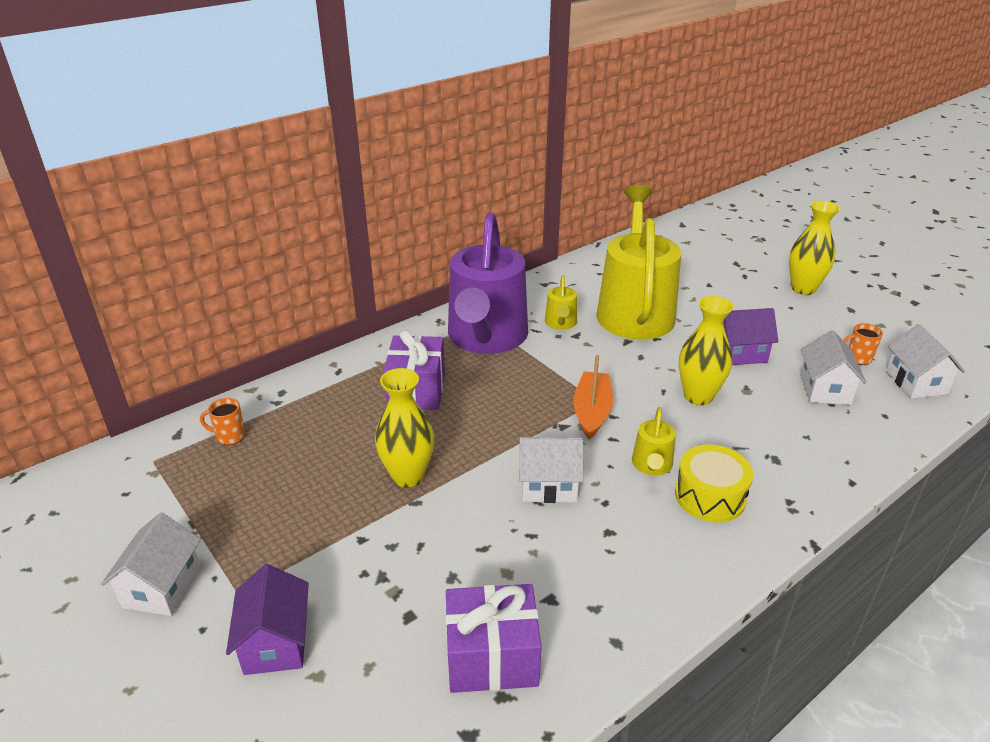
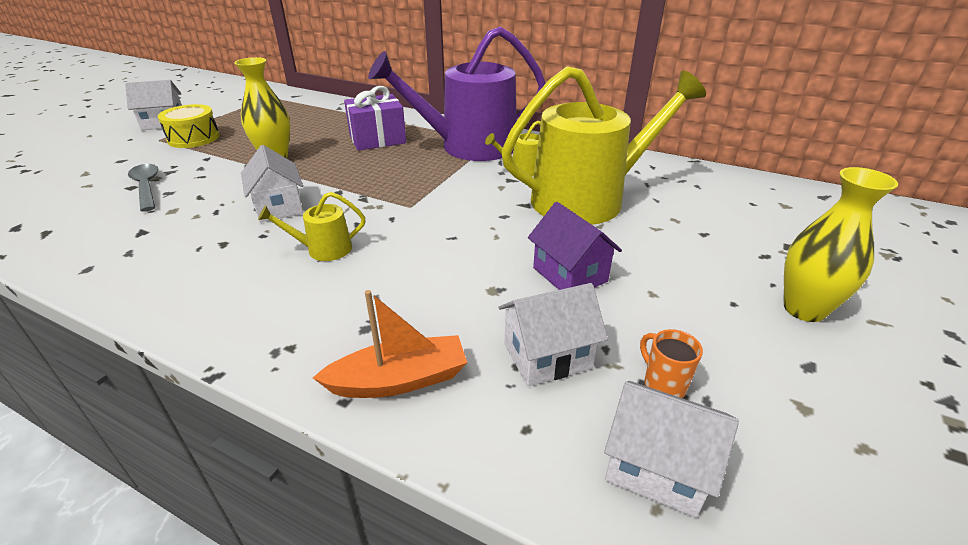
camera: 65 degrees right, 0 degrees up
(230, 436) = (298, 106): orange mug -> none
(276, 643) = (114, 157): purple house -> none
(421, 599) = (147, 187): none -> grey spoon
(492, 657) = (84, 221): purple gift -> none
(592, 412) = (392, 207): orange boat -> orange boat (399, 380)
(698, 396) = (457, 259): yellow vase -> none
(710, 496) = (285, 290): yellow drum -> yellow drum (194, 138)
(916, 382) = (656, 467): white house -> white house turned 60 degrees clockwise

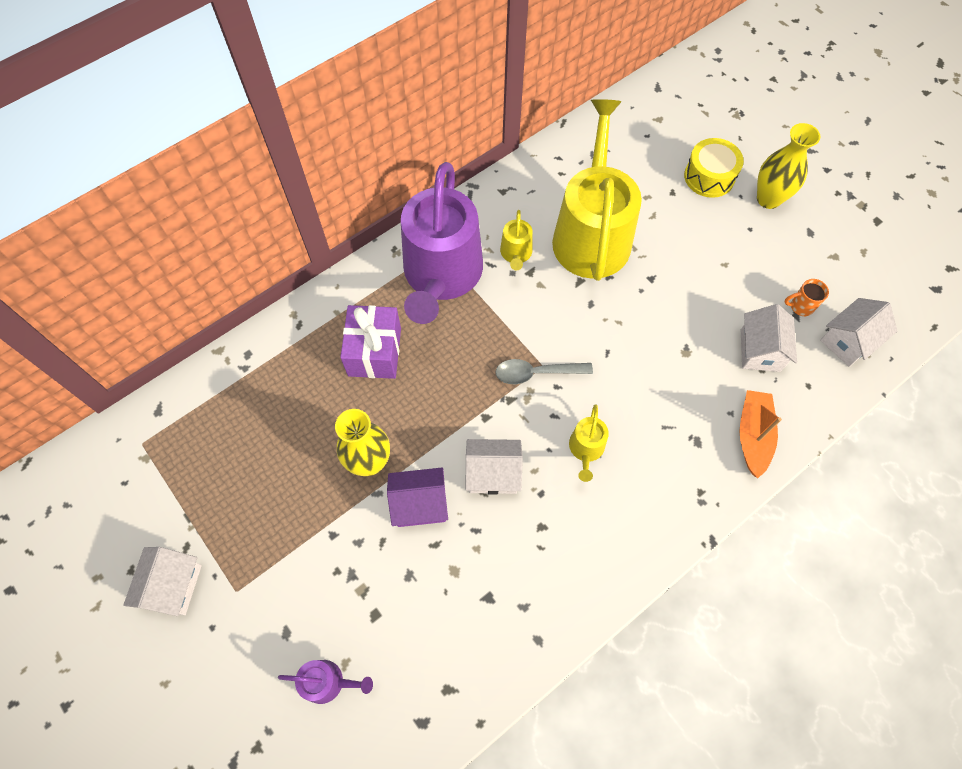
camera: 65 degrees left, 30 degrees up
(72, 182) = (328, 682): none -> purple watering can
(147, 187) = (384, 598): grey spoon -> grey spoon (536, 373)
(194, 138) = (256, 547): yellow drum -> yellow drum (709, 177)
(570, 274) = (687, 299): purple house -> purple house (420, 504)

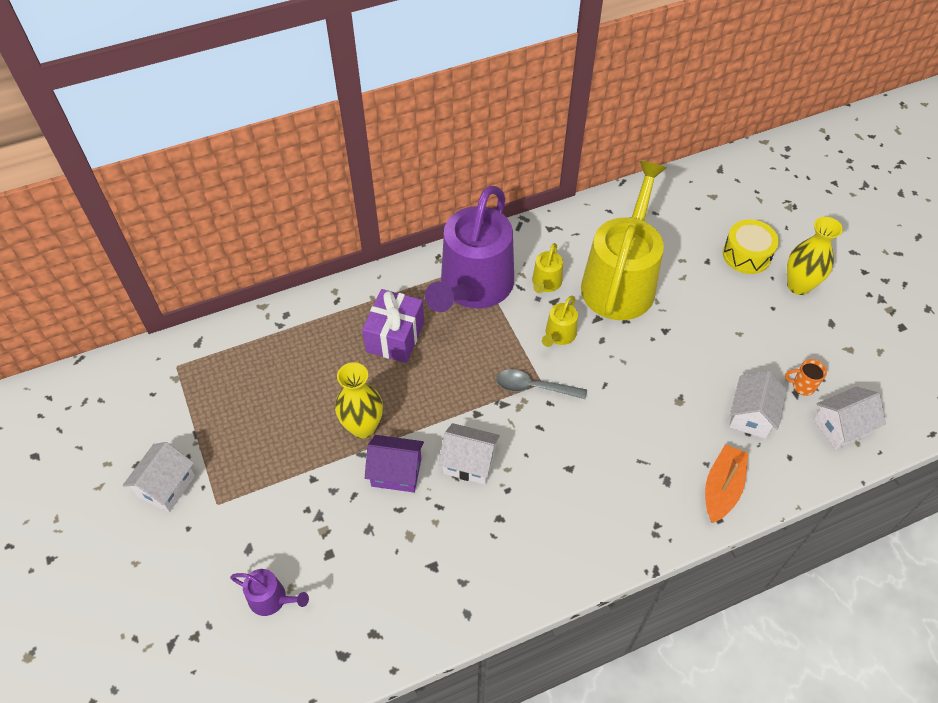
camera: 15 degrees right, 10 degrees down
(586, 449) = (560, 462): yellow watering can -> yellow watering can (559, 335)

